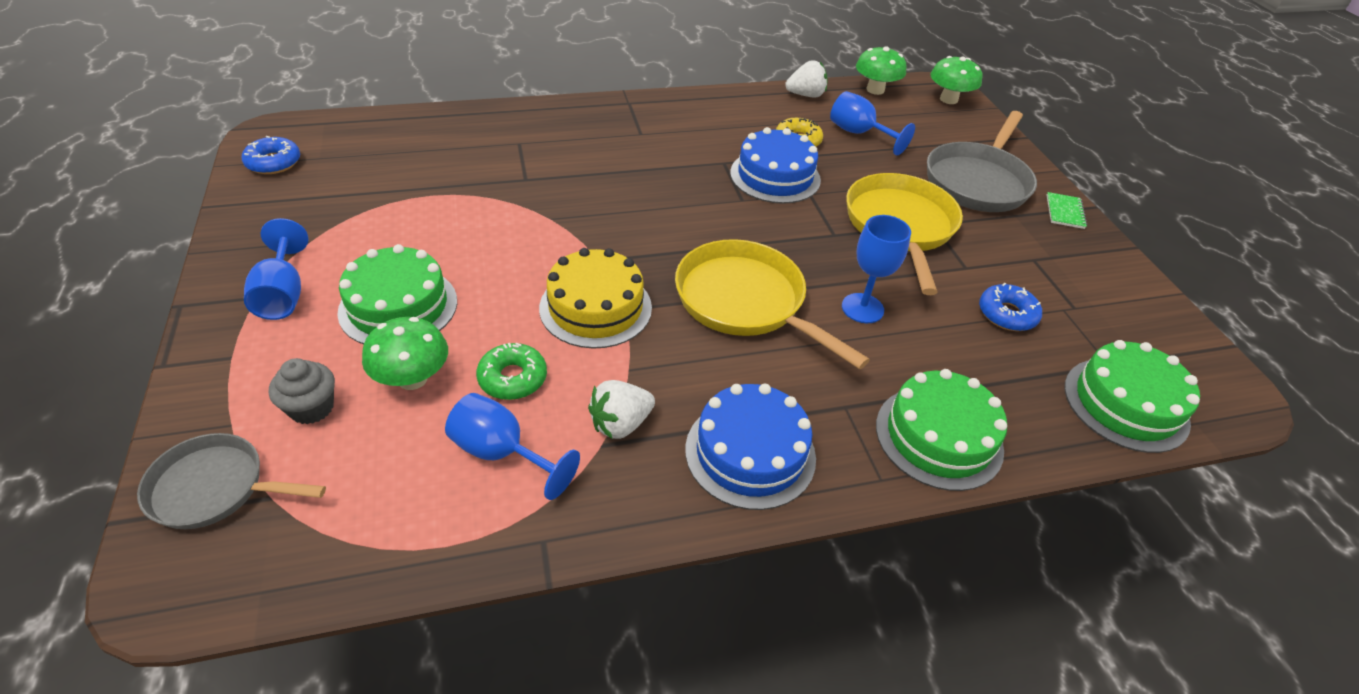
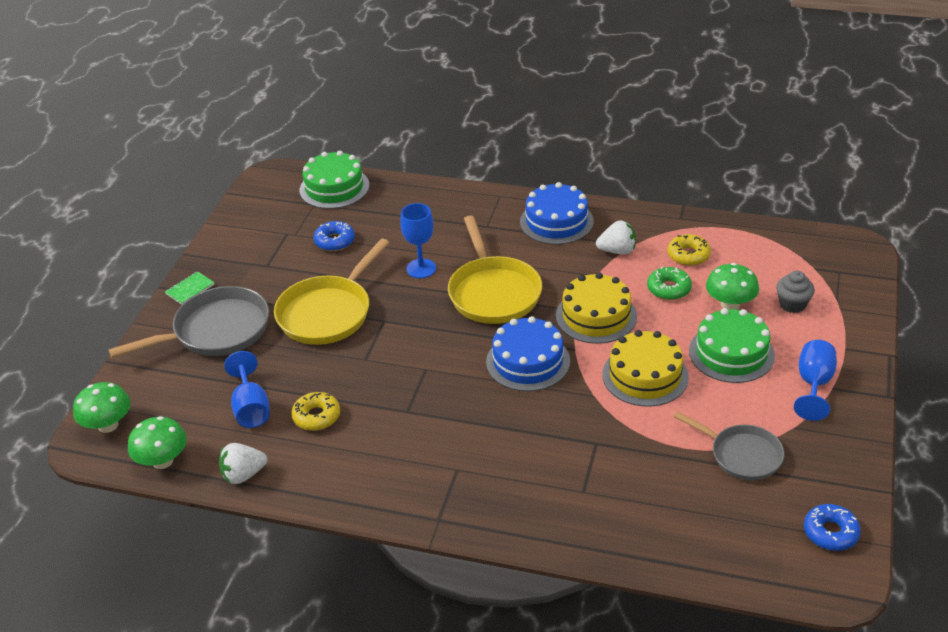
camera: 145 degrees left, 5 degrees down
(215, 488) = (844, 279): grey pan -> grey pan (741, 455)
(501, 252) = (645, 375): none -> yellow cake
(501, 453) = (688, 255): blue goblet -> yellow donut
(775, 176) = (377, 383): blue cake -> blue cake (528, 361)
(805, 95) = (243, 475): white strawberry -> white strawberry turned 45 degrees counterclockwise
(938, 437) = (452, 202): green cake -> none

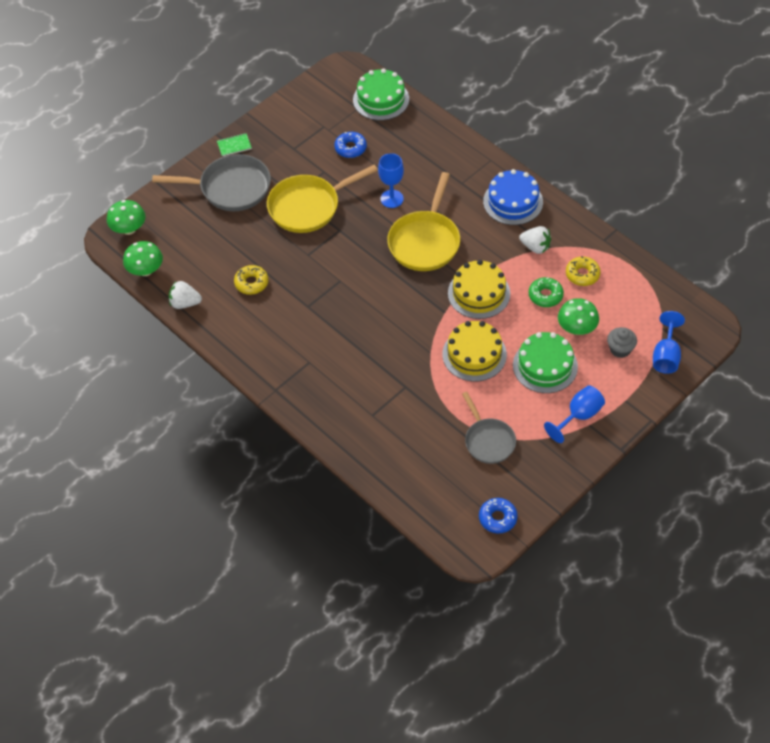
camera: 30 degrees right, 15 degrees up
(251, 408) = (217, 258): blue goblet -> blue goblet (666, 356)
(528, 361) = (408, 306): blue cake -> none

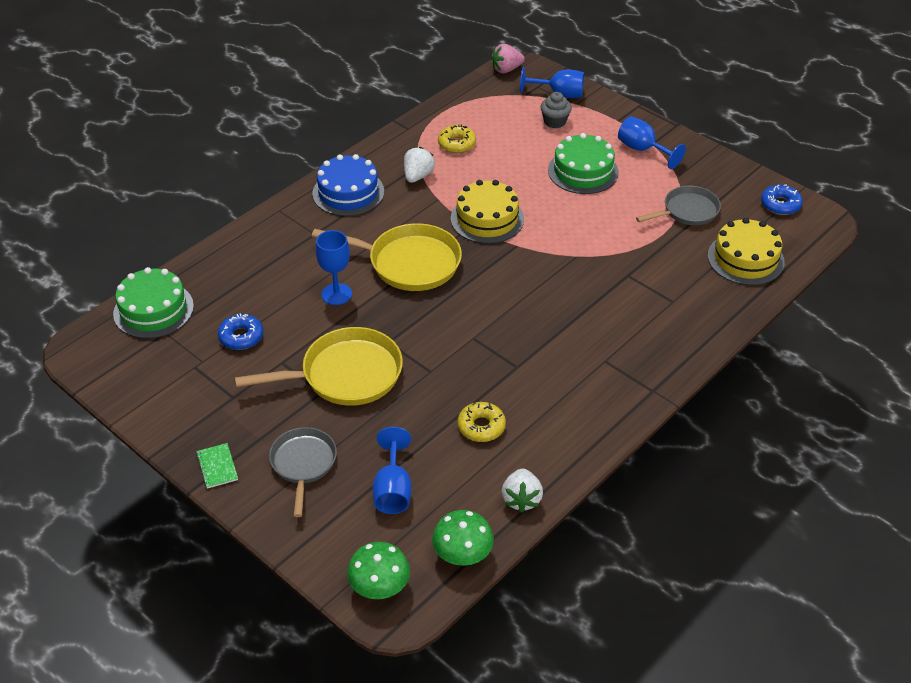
camera: 95 degrees left, 10 degrees down
(203, 234) = (393, 490): none -> blue goblet
(230, 188) = (303, 464): grey pan -> grey pan, size x0.64
(308, 206) = (345, 375): yellow pan -> yellow pan turned 75 degrees counterclockwise
(474, 354) = (574, 222): yellow cake -> yellow cake (745, 259)
(545, 295) = (487, 170): green donut -> none
(577, 328) = (530, 149): green mushroom -> none
(704, 315) = (506, 69): none -> pink strawberry

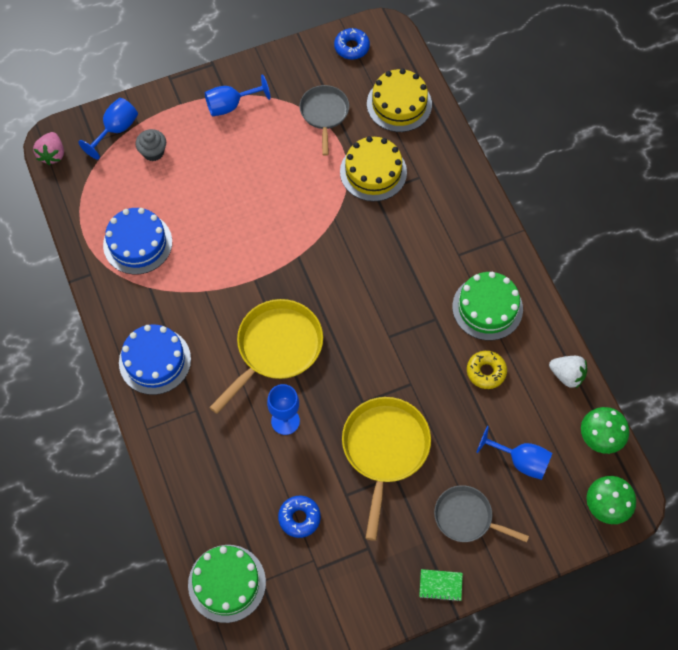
camera: 65 degrees left, 20 degrees up
(418, 176) = (165, 294): white strawberry -> none
(457, 144) = (137, 243): yellow donut -> blue cake
(487, 219) = (253, 263): yellow cake -> yellow cake (373, 172)
(583, 171) = (232, 163): green cake -> green cake (487, 308)

